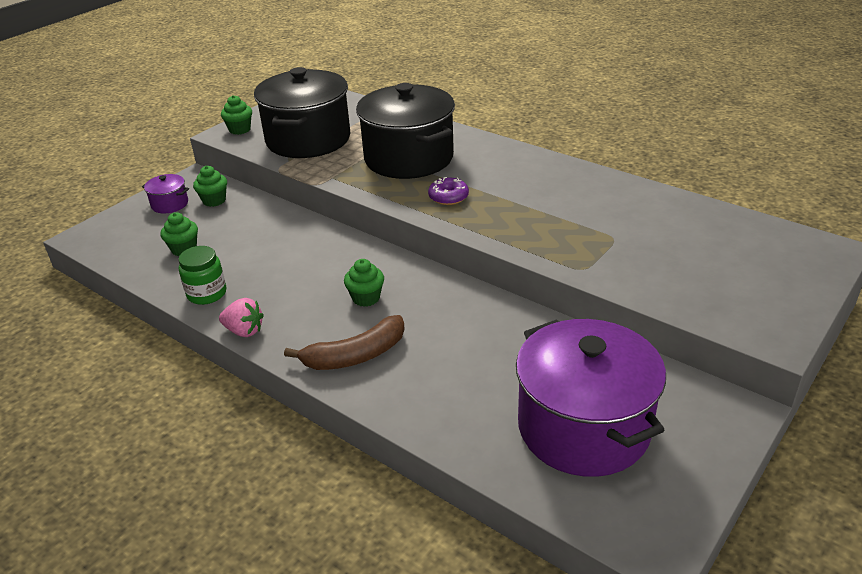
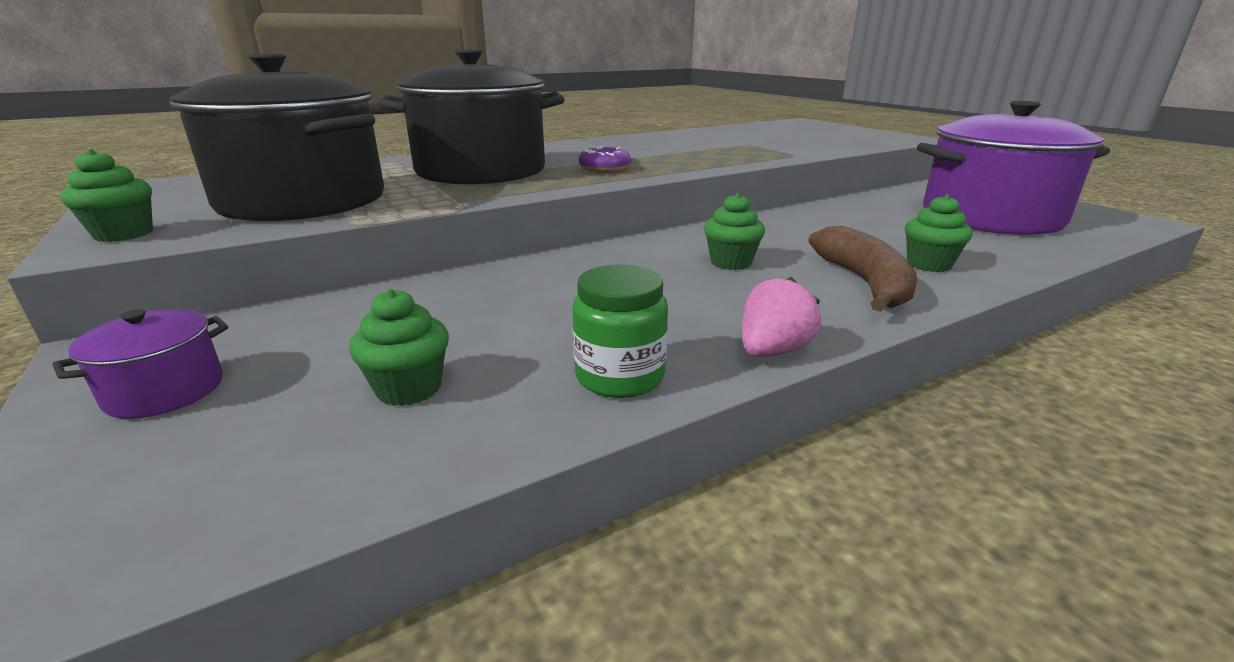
camera: 70 degrees left, 10 degrees down
(214, 200) = (263, 336): green cupcake -> green cupcake (929, 264)

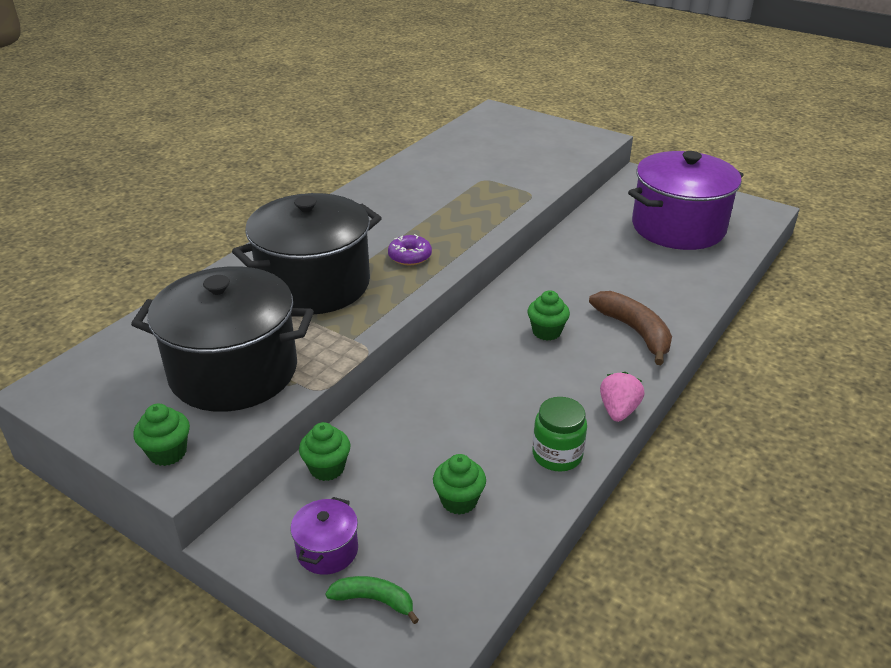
camera: 25 degrees left, 10 degrees up
(104, 474) = (374, 600): none -> green banana
(929, 264) = (662, 300): green cupcake -> green cupcake (327, 468)

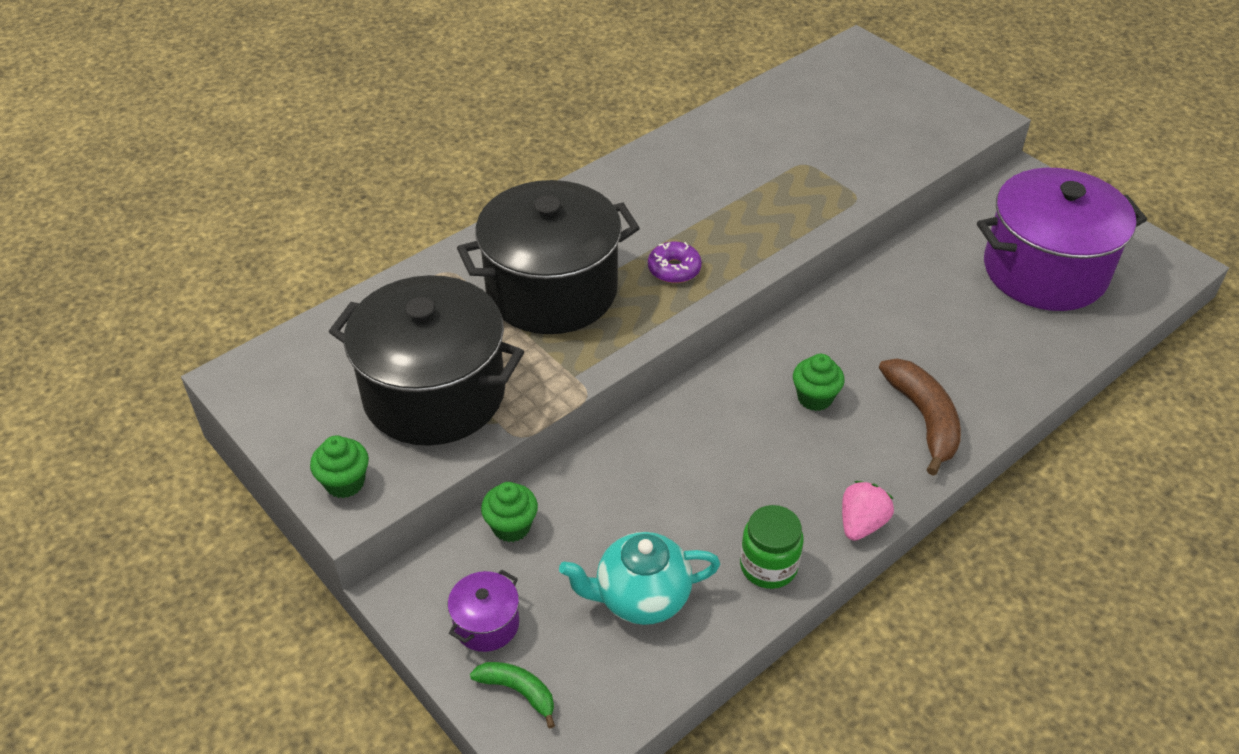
camera: 15 degrees right, 10 degrees up
(459, 501) = (640, 598): green cupcake -> turquoise teapot

